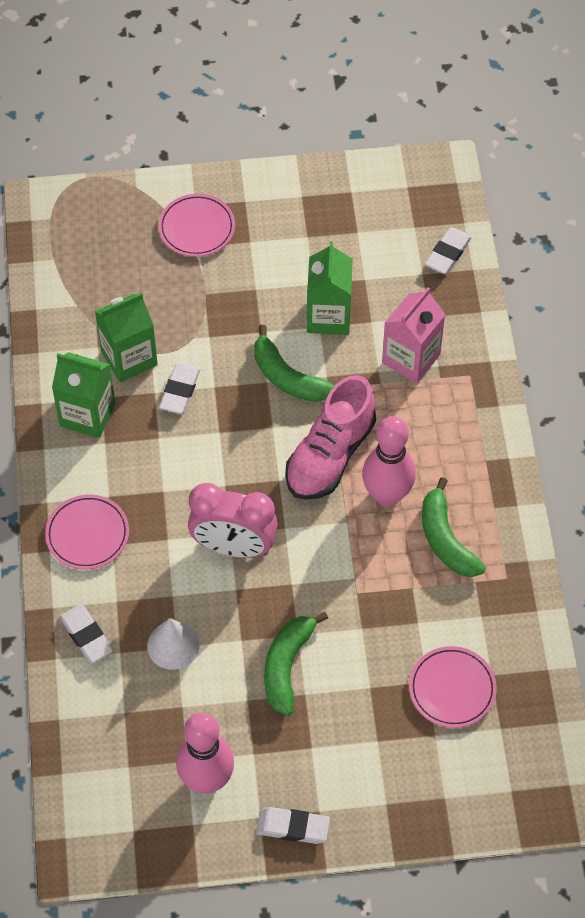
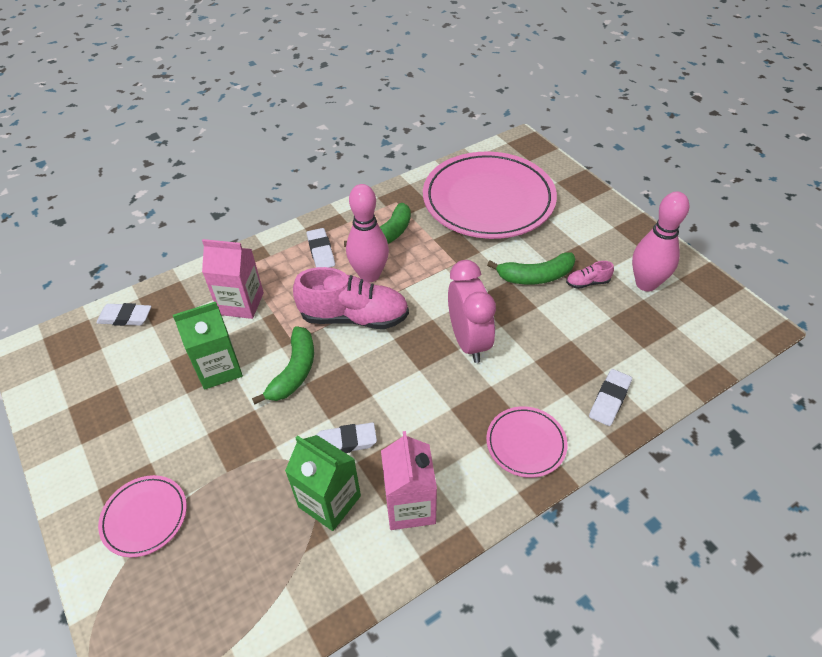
camera: 115 degrees left, 10 degrees down
(87, 415) = (410, 505): green carton -> pink carton
(173, 645) = (572, 342): white cone -> none
(245, 716) = (587, 283): none -> pink shoe
(292, 827) = (634, 234): white eraser -> white eraser (321, 251)
(452, 689) = (488, 200): pink plate -> pink plate, size x2.25

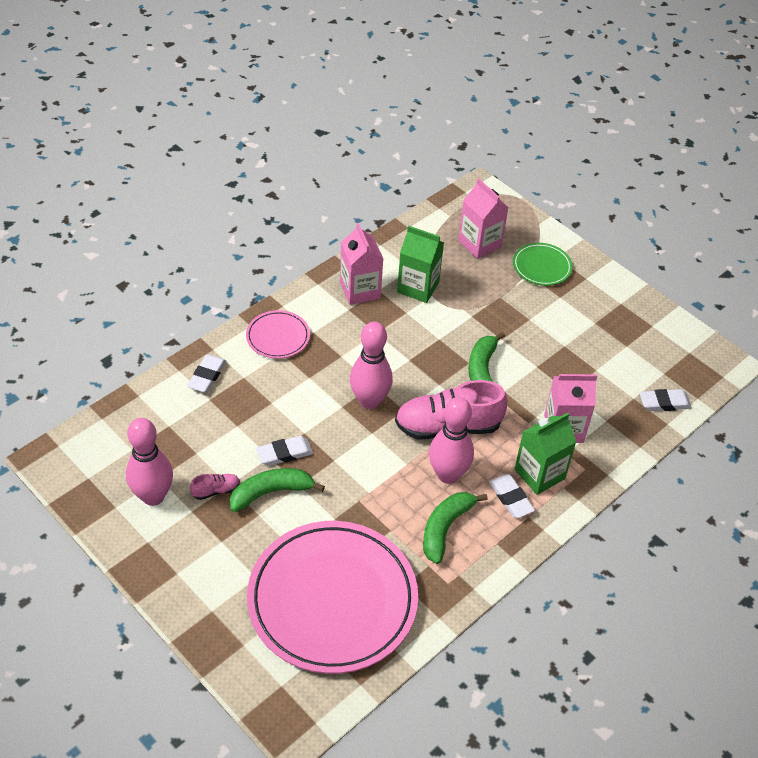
camera: 165 degrees right, 0 degrees up
(145, 517) = (541, 267): pink plate -> green plate
(211, 575) = (479, 244): none -> pink carton
(219, 369) = (549, 367): green carton -> green carton (539, 474)
(345, 442) = (419, 324): white eraser -> white eraser (284, 453)
(428, 351) = (369, 401): none -> pink bowling pin
(468, 341) = (334, 414): pink clock -> none

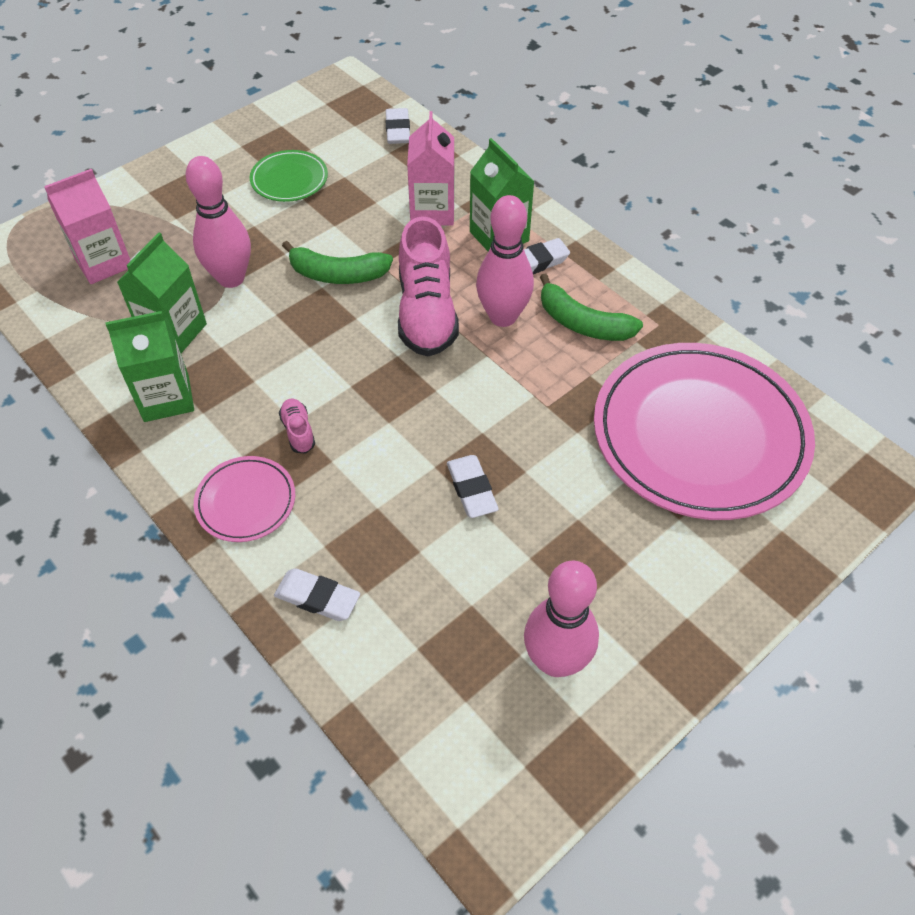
camera: 85 degrees left, 5 degrees up
(216, 490) = (540, 574): pink shoe -> pink shoe (298, 431)
(271, 492) = (540, 504): green banana -> none
(360, 290) = (166, 398): pink carton -> green carton
(369, 401) = (380, 391): pink bowling pin -> pink bowling pin (231, 278)
(541, 267) = (163, 206): green plate -> green plate (289, 179)

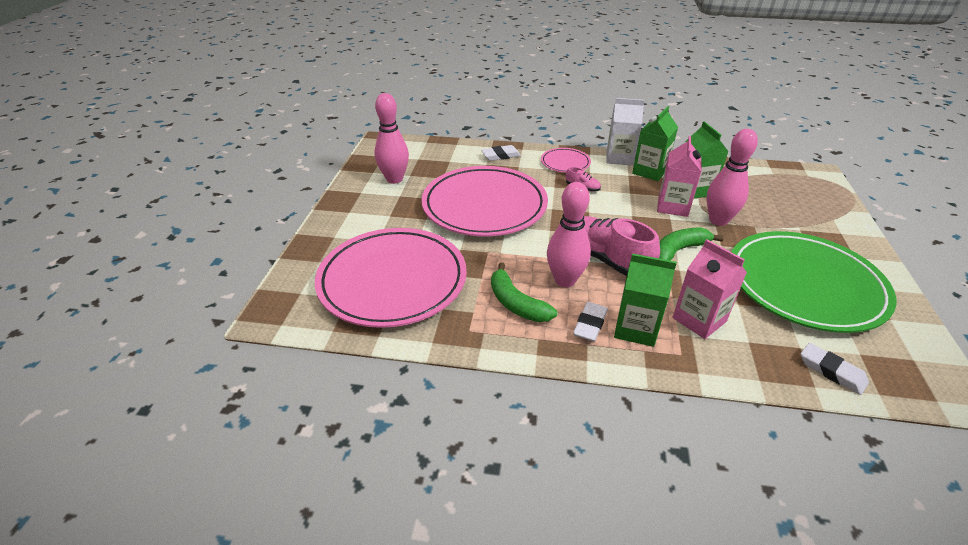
camera: 140 degrees right, 15 degrees down
(103, 263) = (778, 195): pink carton -> pink carton (672, 206)
(157, 454) = (619, 158): none -> white carton
(289, 179) = (804, 285): green plate -> green plate, size x2.25
(472, 489) = (484, 206): white eraser -> pink plate
(583, 323) = (516, 303): green banana -> green banana turned 120 degrees counterclockwise

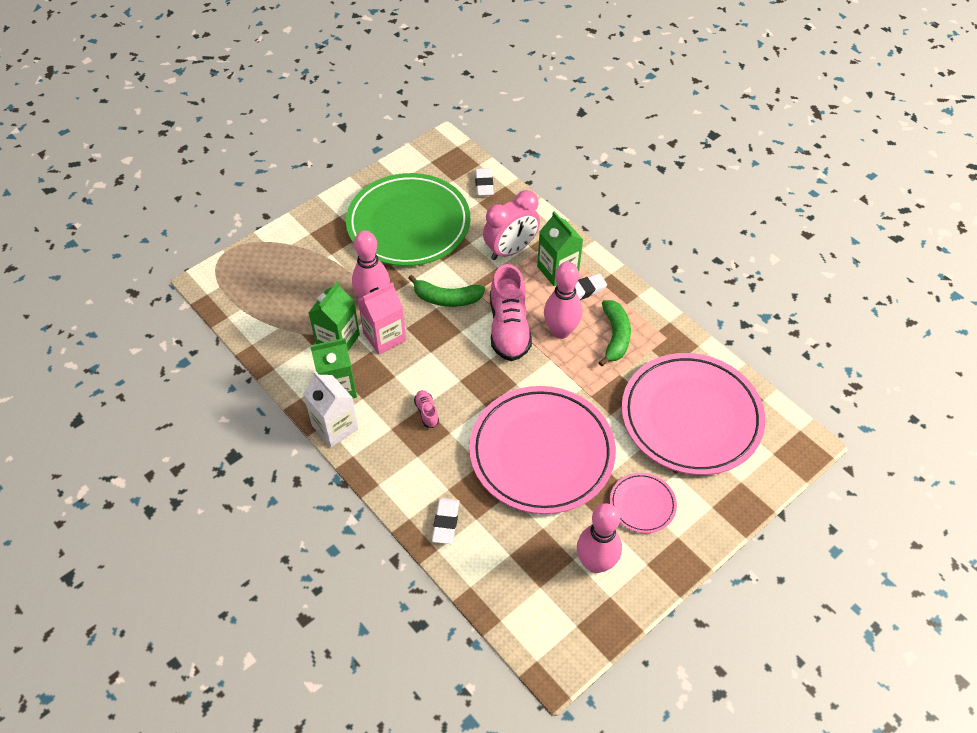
camera: 140 degrees left, 15 degrees up
(501, 156) = (446, 522): white eraser -> white eraser turned 75 degrees clockwise
(565, 163) = (396, 459): pink plate -> pink plate (642, 504)
(699, 320) = (510, 250): pink carton -> pink clock

